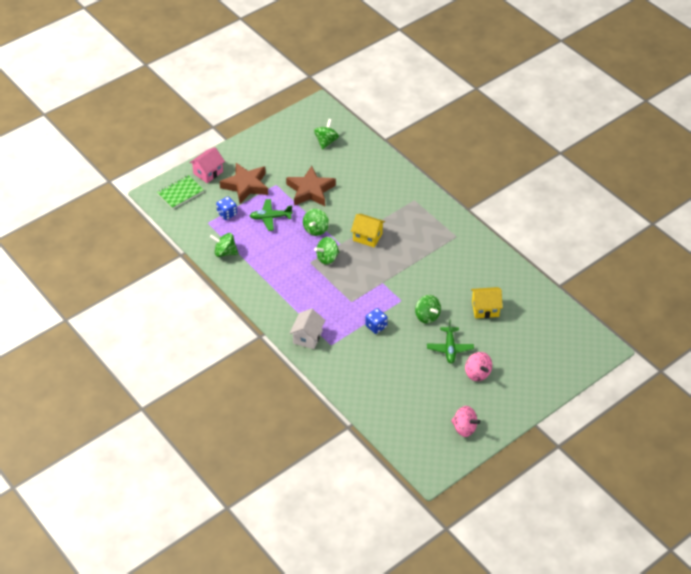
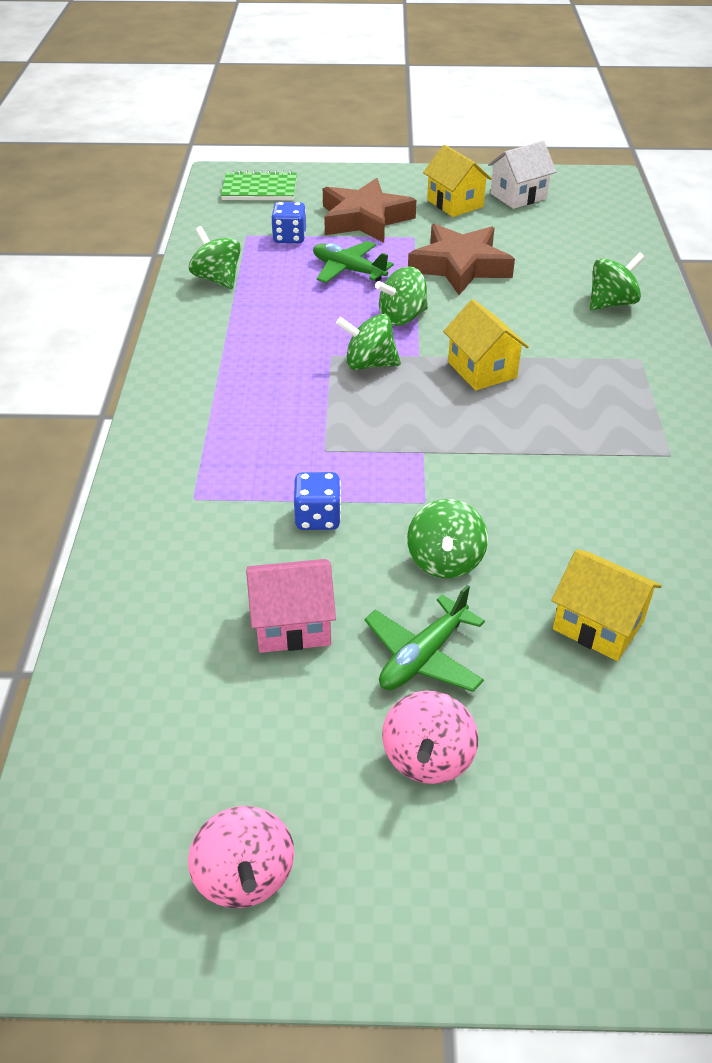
camera: 40 degrees right, 5 degrees down
(208, 172) = (331, 184): pink house -> pink house (292, 624)
(272, 155) = (455, 203): none -> yellow house
(307, 337) = (171, 461): white house -> white house (518, 196)
(326, 142) = (565, 222): green spinning top -> green spinning top (611, 303)

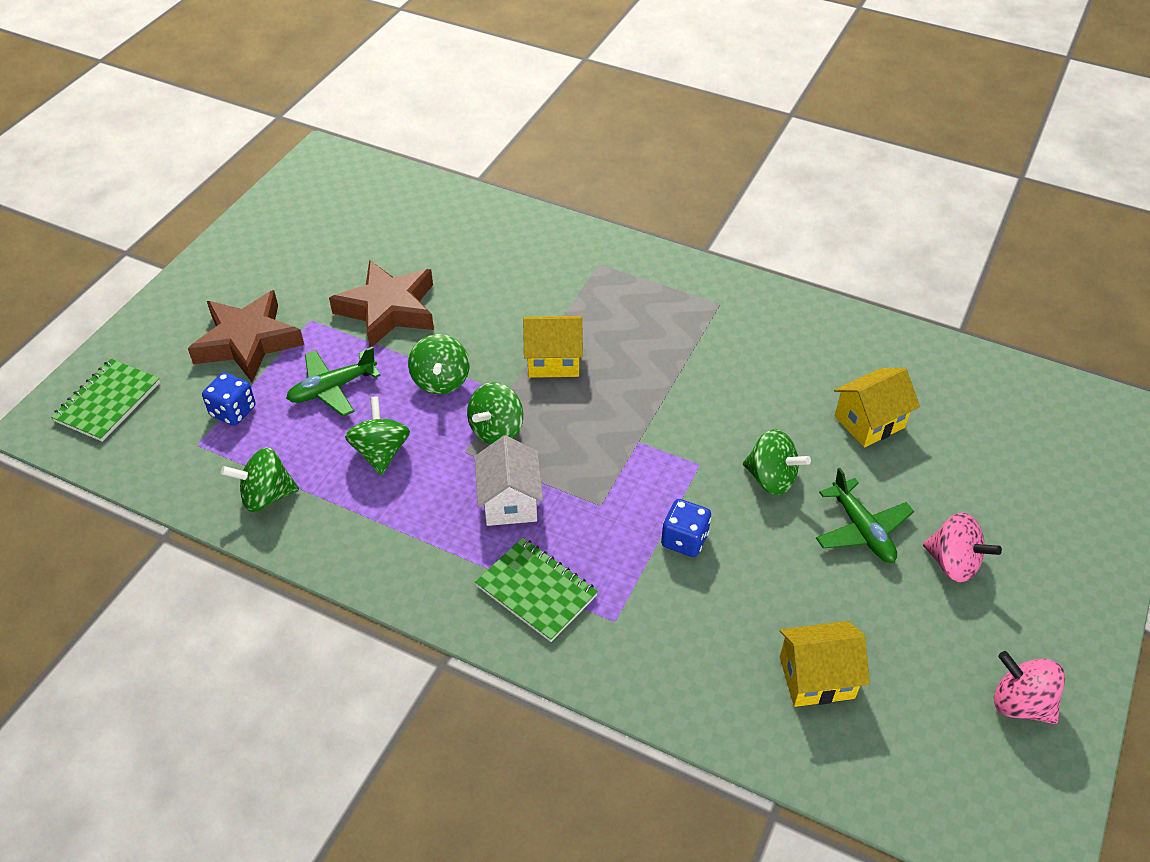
camera: 65 degrees left, 5 degrees up
(201, 441) = (536, 591): none -> green notebook
(244, 876) = (1020, 703): pink spinning top -> pink spinning top turned 150 degrees counterclockwise
(292, 624) = (799, 598): pink house -> none
(455, 203) = (276, 268): yellow house -> yellow house (816, 677)
(518, 196) = (301, 222): white house -> white house (510, 501)
(611, 303) = (515, 244): green spinning top -> green spinning top (381, 452)

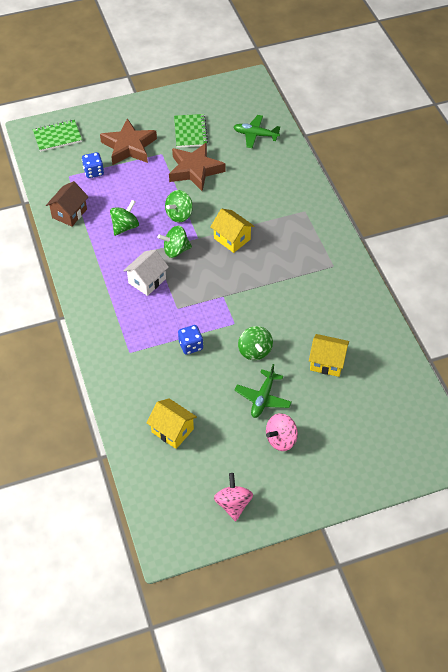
camera: 45 degrees right, 5 degrees up
(266, 496) = (69, 213): green spinning top -> brown house
(332, 388) = (137, 188): green plane -> green plane (255, 135)
(536, 591) = (116, 320): green notebook -> green notebook (190, 132)
(953, 563) = (281, 439): pink spinning top -> pink spinning top turned 60 degrees clockwise

